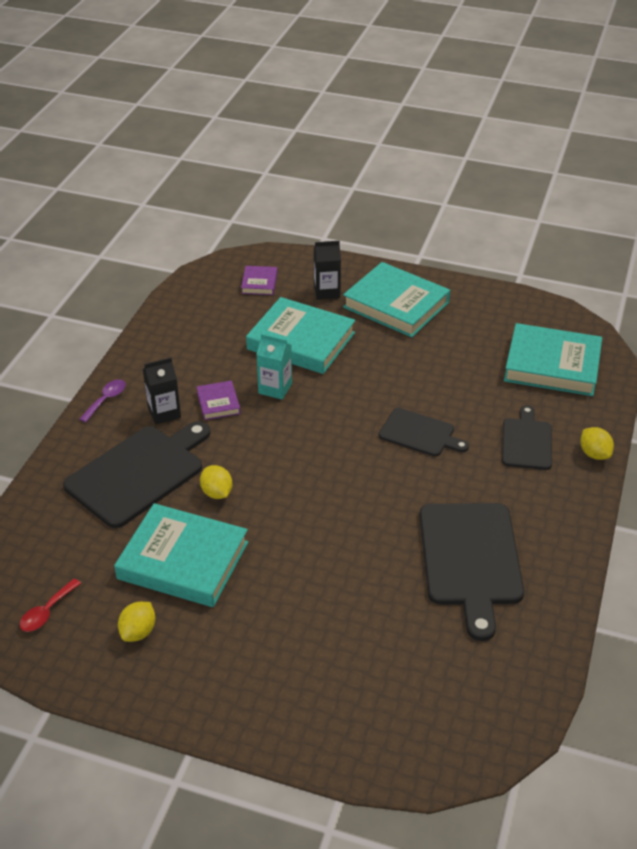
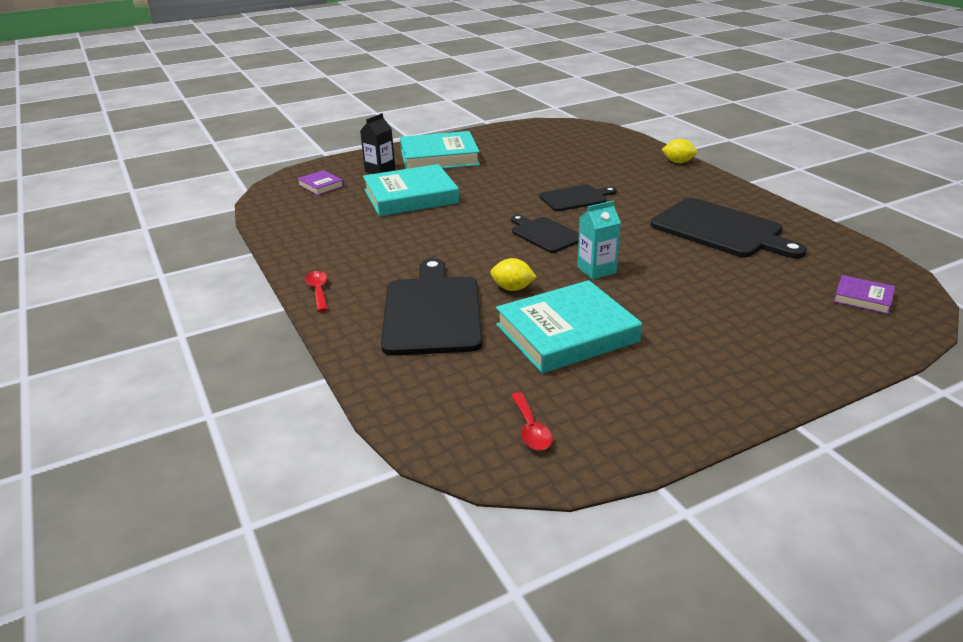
camera: 45 degrees left, 10 degrees down
(106, 400) = (318, 291): purple spoon -> red spoon
(138, 632) = (622, 389): yellow lemon -> none
(164, 413) = (383, 273): black carton -> none
(218, 403) = (415, 248): purple book -> purple book (863, 298)
(275, 388) = (441, 223): turquoise carton -> turquoise carton (596, 270)
(526, 442) = (637, 173): black cutting board -> black cutting board (545, 234)
(552, 365) = (581, 142): turquoise book -> none

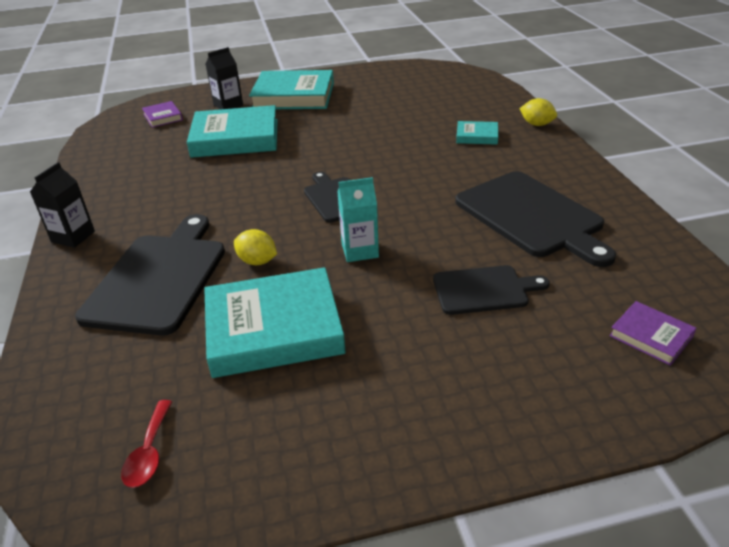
camera: 15 degrees right, 5 degrees up
(318, 291) = (73, 237): red spoon -> black carton
(575, 198) = (397, 157): black cutting board -> black cutting board (484, 290)
(633, 175) = (477, 136): none -> turquoise book

